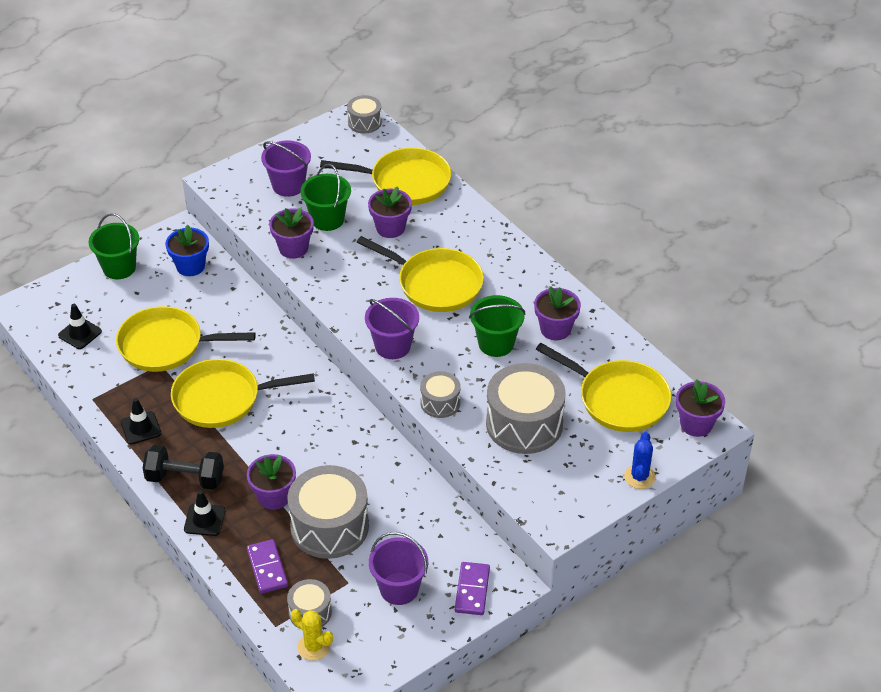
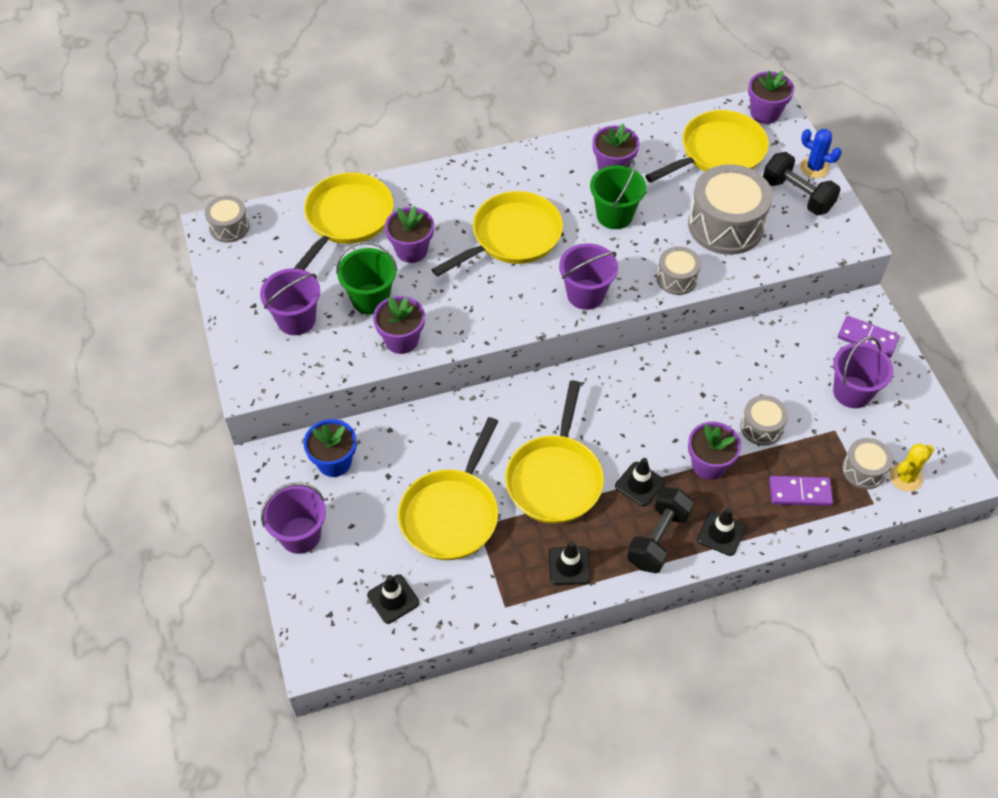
camera: 70 degrees left, 10 degrees up
(119, 268) = (300, 535): green bucket -> purple bucket
(236, 454) = (639, 484): none -> black traffic cone
(329, 526) = (761, 427): grey drum -> grey drum, size x0.52
(593, 470) = (797, 195): none -> black dumbbell

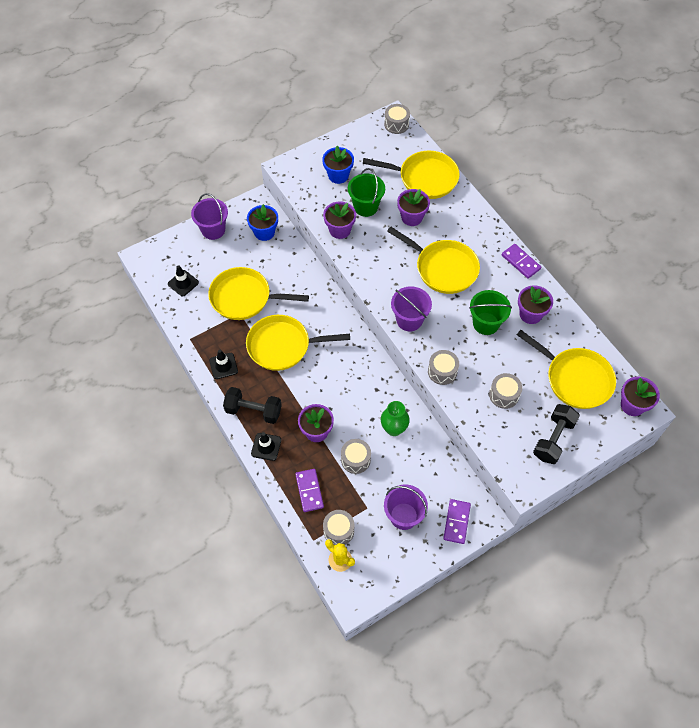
camera: 75 degrees right, 5 degrees up
(296, 319) = (338, 175): purple bucket -> blue flower pot
(529, 156) = (520, 262): none -> purple domino
(639, 484) = (291, 393): black traffic cone -> none
(723, 373) = (394, 429): none -> green vase
(726, 225) = (504, 395): grey drum -> grey drum, size x0.52
(814, 168) = (588, 448): blue cactus -> none

